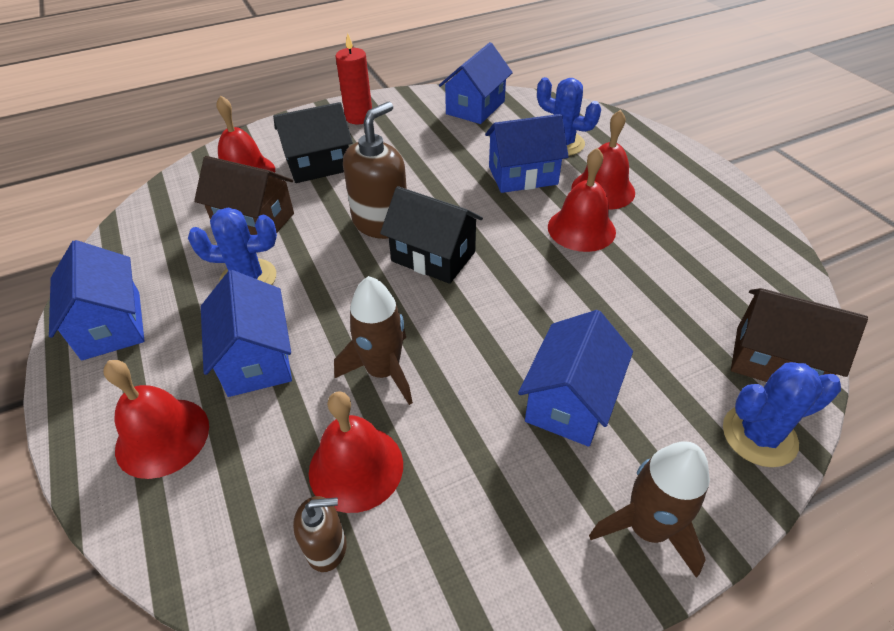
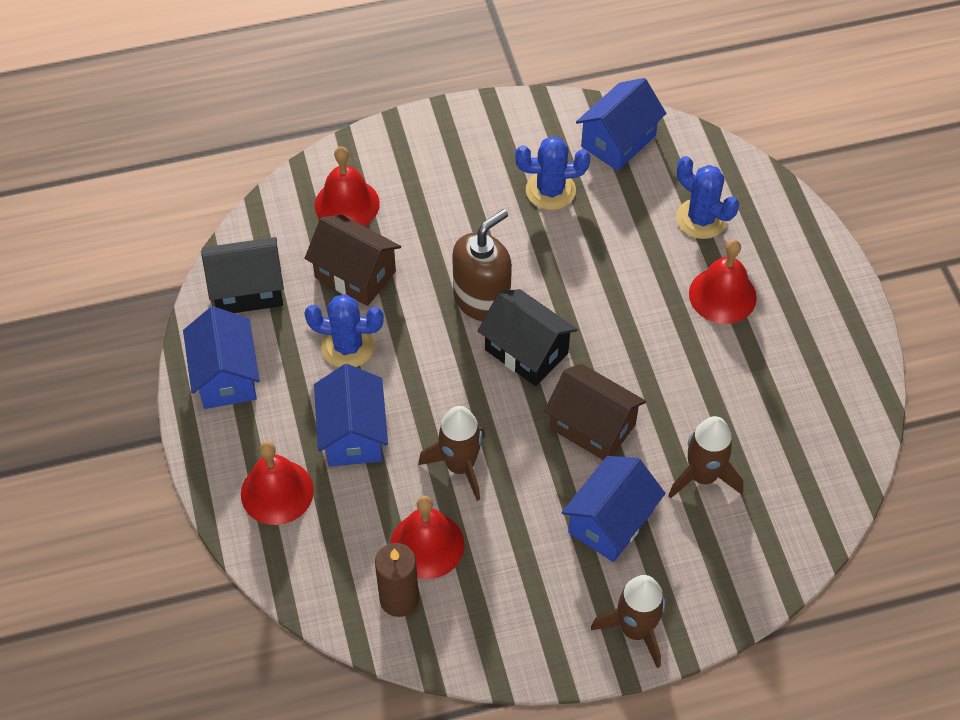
camera: 10 degrees right, 10 degrees up
(319, 165) = (426, 205): black house -> black house (248, 290)
(326, 547) = (399, 599): brown soap dispenser -> brown candle
(359, 117) = (479, 135): red candle -> none
(523, 175) = (643, 260): blue house -> none
(581, 229) = (682, 343): red bell -> none
(651, 337) = (702, 476): none -> brown rocket
(759, 436) = (753, 579): blue cactus -> blue cactus (550, 190)
(775, 361) = (802, 518): brown house -> brown house (592, 426)

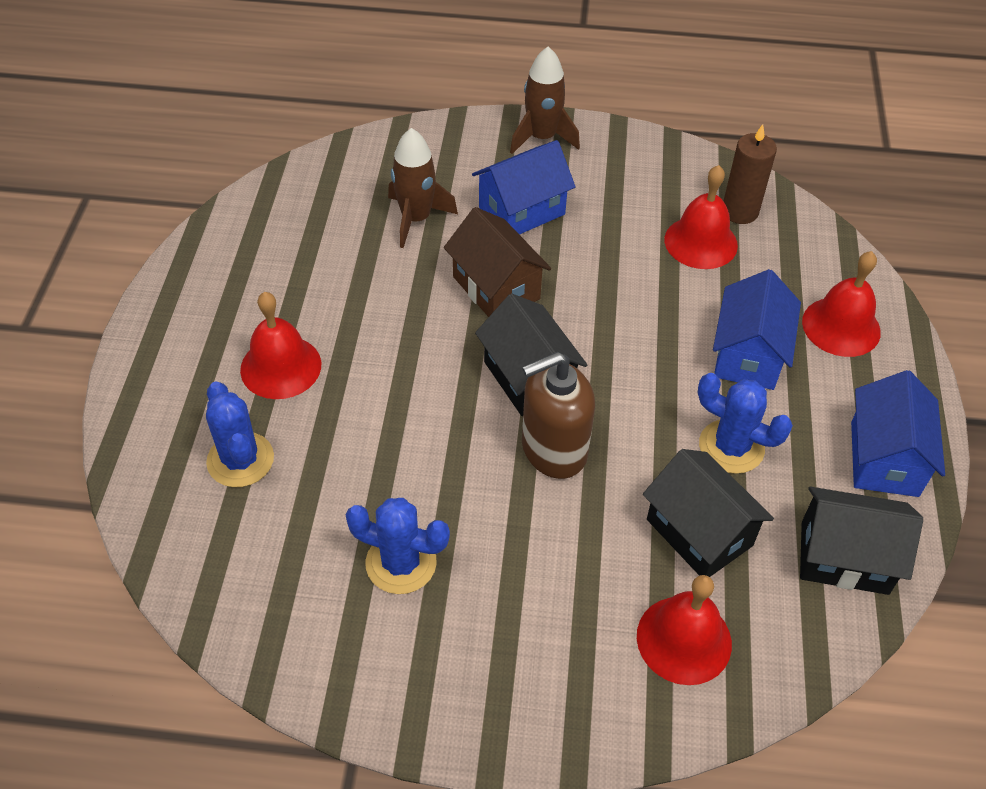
camera: 160 degrees left, 5 degrees down
(355, 274) = (699, 532): brown house -> black house
(460, 466) = (645, 294): brown rocket -> none
(618, 141) = (269, 606): blue house -> none

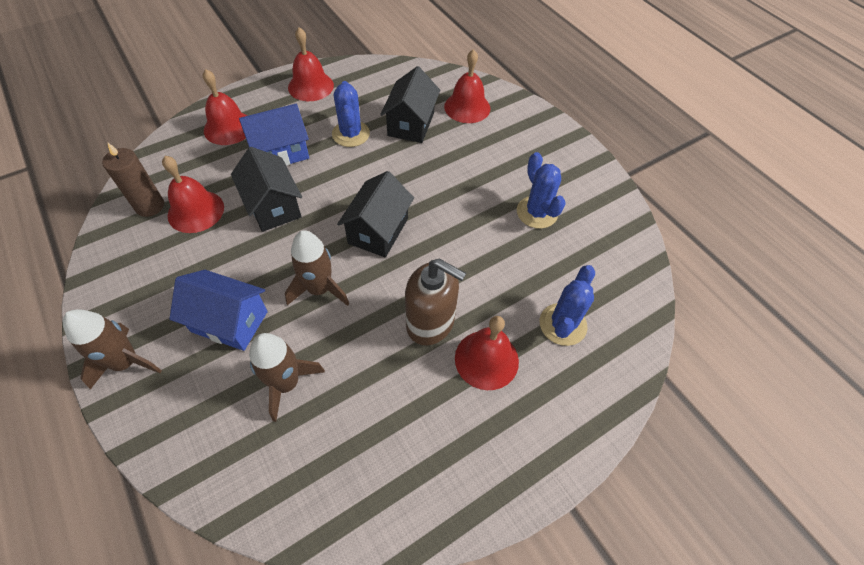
camera: 130 degrees left, 5 degrees up
(496, 288) = (319, 289): brown house -> brown rocket
(553, 449) = (416, 194): brown soap dispenser -> brown soap dispenser (430, 322)
(844, 557) = (379, 80): black house -> black house (273, 206)
(884, 458) = (311, 86): blue house -> red bell

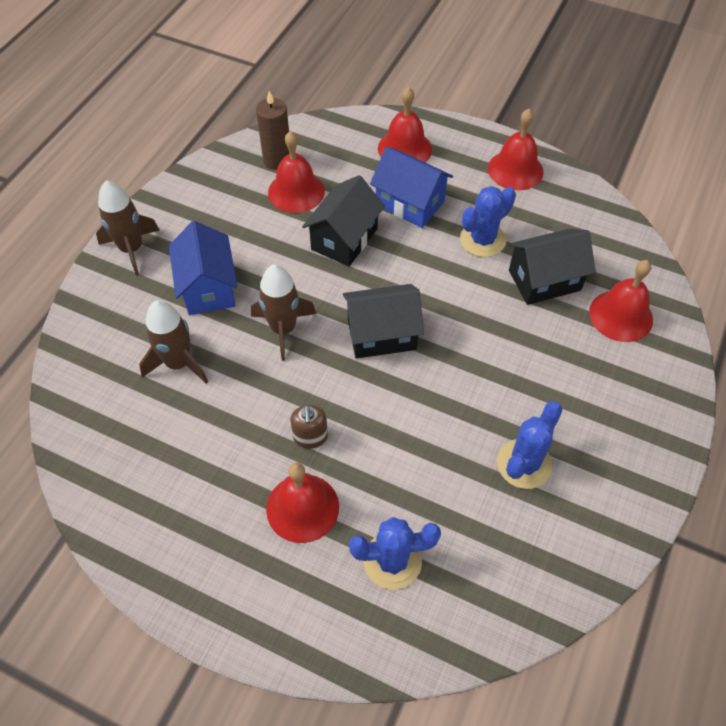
camera: 60 degrees right, 0 degrees up
(430, 322) = (310, 437): brown soap dispenser -> brown soap dispenser, size x0.54

